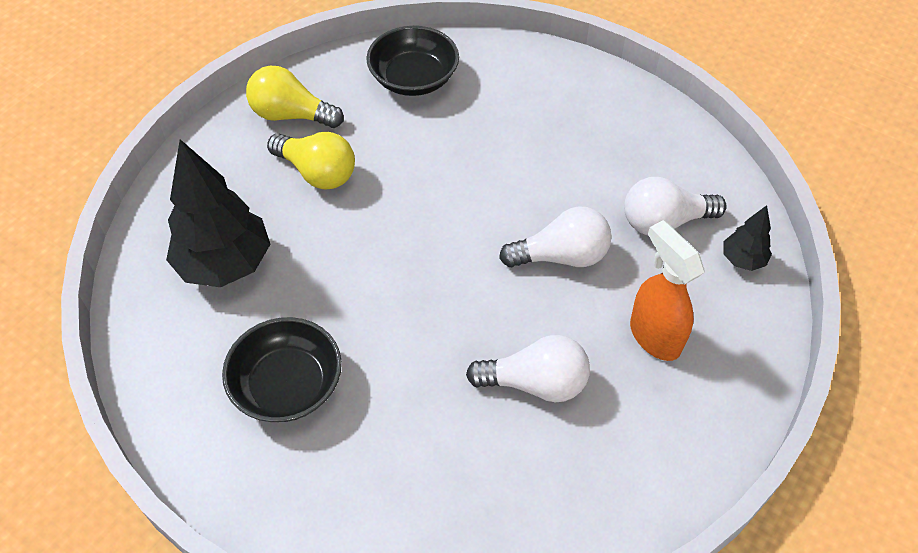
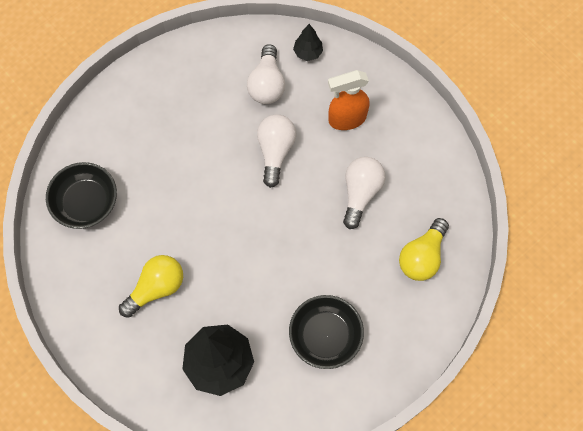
camera: 75 degrees left, 15 degrees up
(291, 115) = (92, 297): yellow light bulb -> yellow light bulb (422, 256)

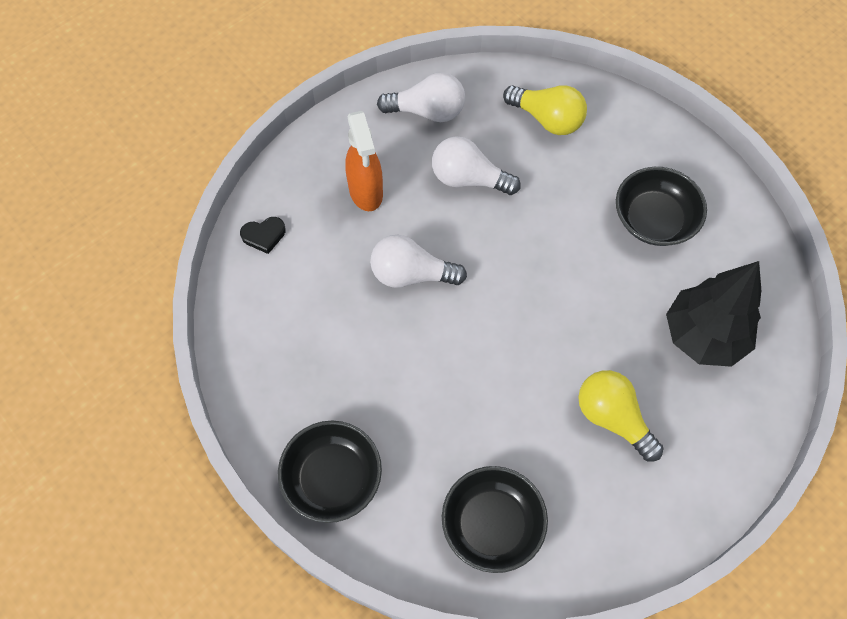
camera: 90 degrees left, 5 degrees down
(124, 104) = (332, 478): none -> black bowl
(267, 84) = (309, 285): white light bulb -> white light bulb (427, 111)
(308, 52) = (264, 235): black tree -> black heart

